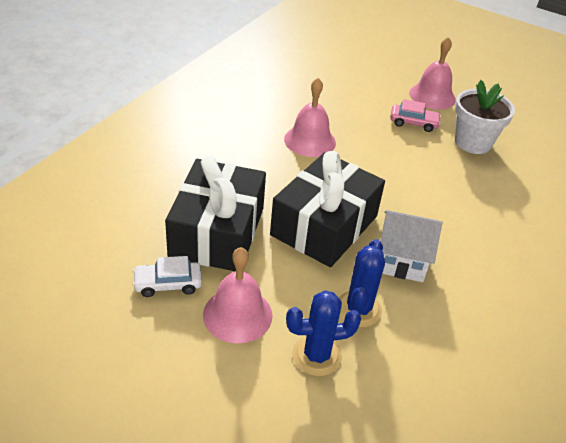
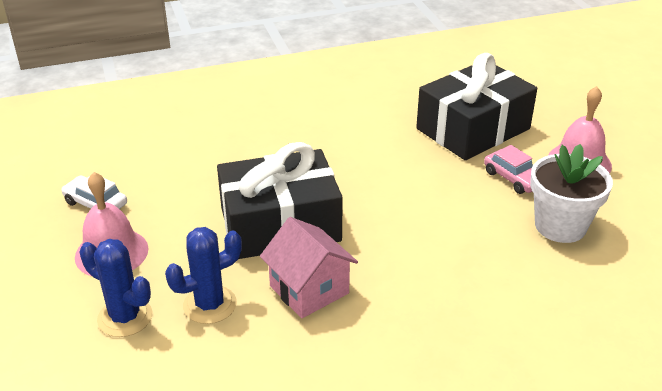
camera: 45 degrees right, 5 degrees down
(217, 232) = (184, 185): black gift -> black gift (473, 129)
(310, 141) = (372, 149): pink bell -> none
(401, 260) = (309, 289): white house -> pink house

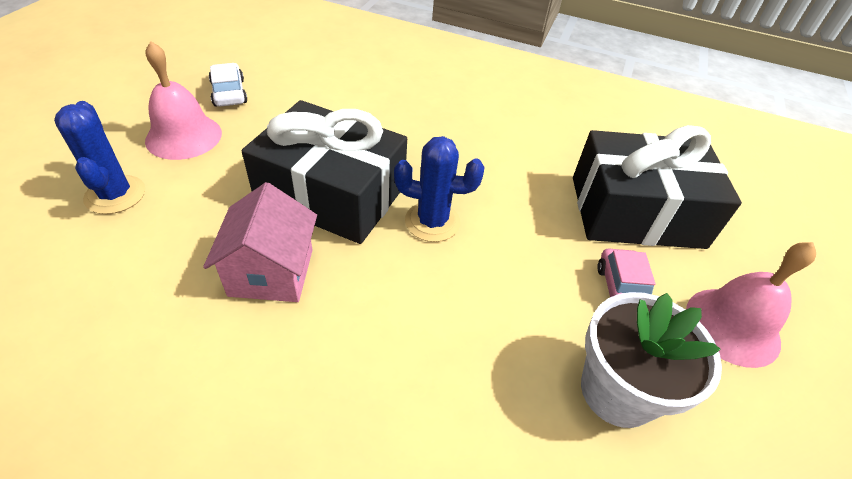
camera: 35 degrees right, 10 degrees up
(210, 305) = (181, 228): blue cactus -> blue cactus (432, 222)

